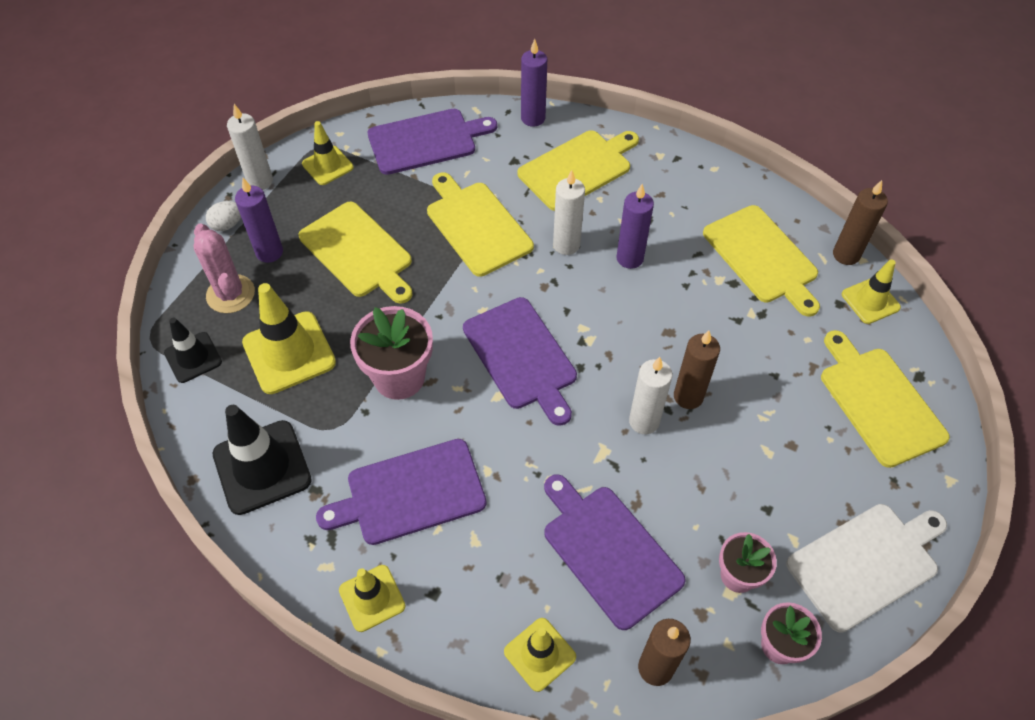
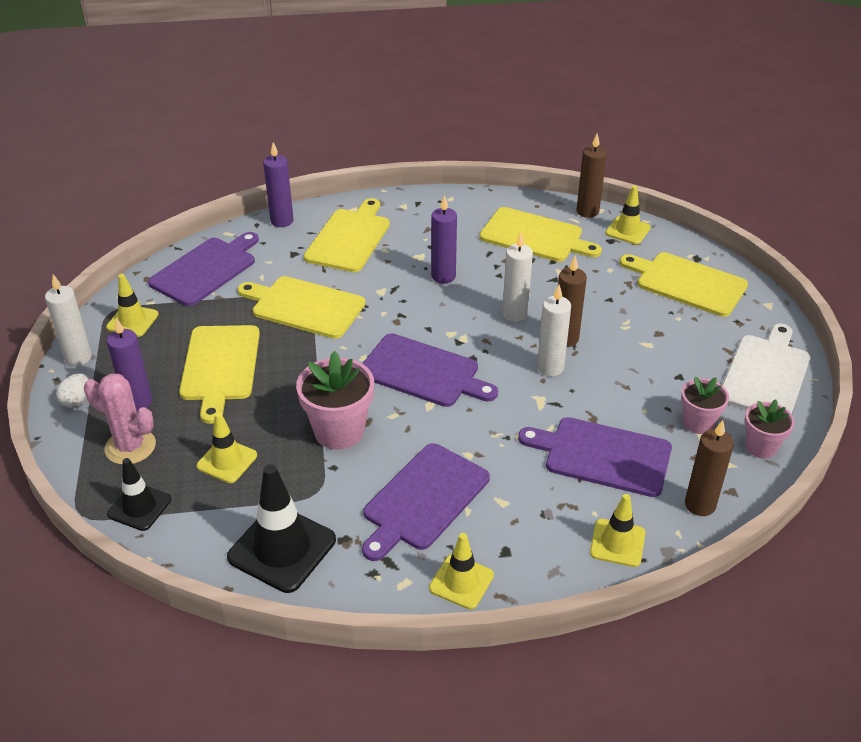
camera: 35 degrees left, 15 degrees down
(289, 353) = (227, 461): yellow traffic cone -> yellow traffic cone, size x0.60
(358, 252) = (220, 366): yellow cutting board -> yellow cutting board turned 75 degrees clockwise
(566, 245) = (388, 288): white candle -> white candle (515, 314)

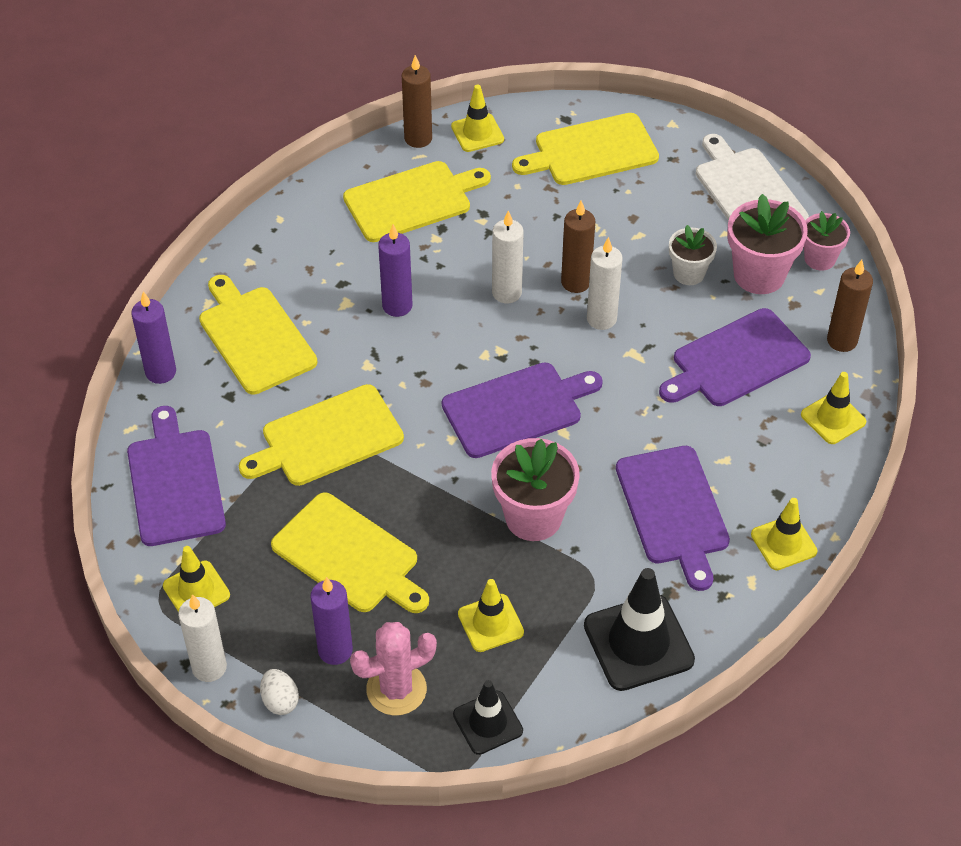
camera: 50 degrees left, 10 degrees up
(648, 386) = (689, 273): none -> white flower pot
(698, 423) = (759, 275): pink flower pot -> pink flower pot, size x1.63

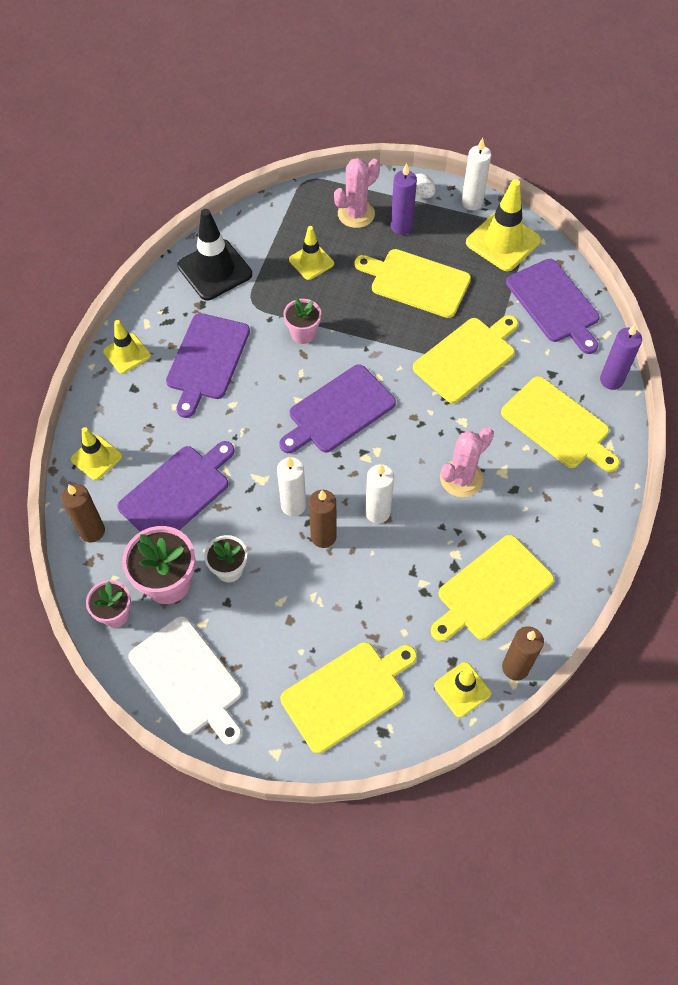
camera: 165 degrees right, 10 degrees up
(196, 590) = (503, 241): yellow traffic cone -> yellow traffic cone, size x1.66
(397, 306) = (461, 478): purple candle -> pink cactus
(488, 723) = (296, 208): black traffic cone -> none
(533, 517) = (303, 333): pink flower pot -> pink flower pot, size x0.61
(673, 510) = (207, 360): purple cutting board -> purple cutting board turned 135 degrees counterclockwise

